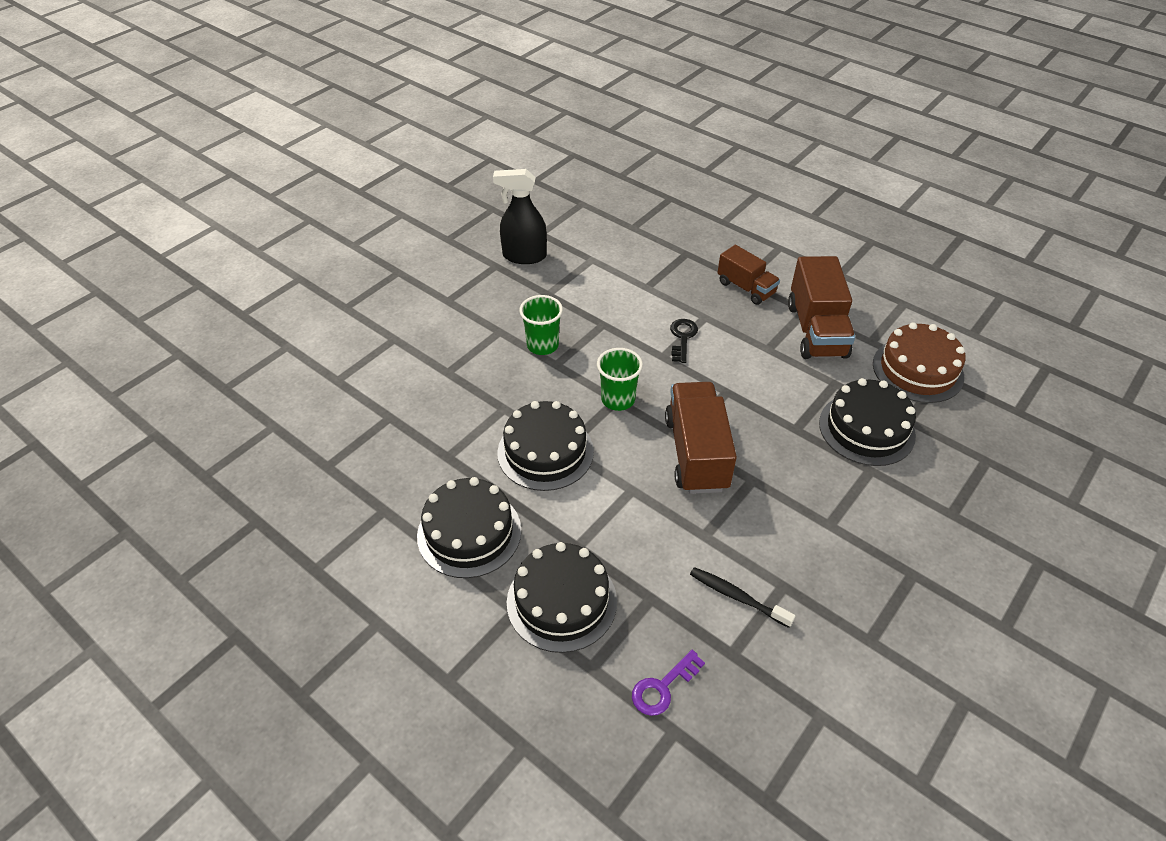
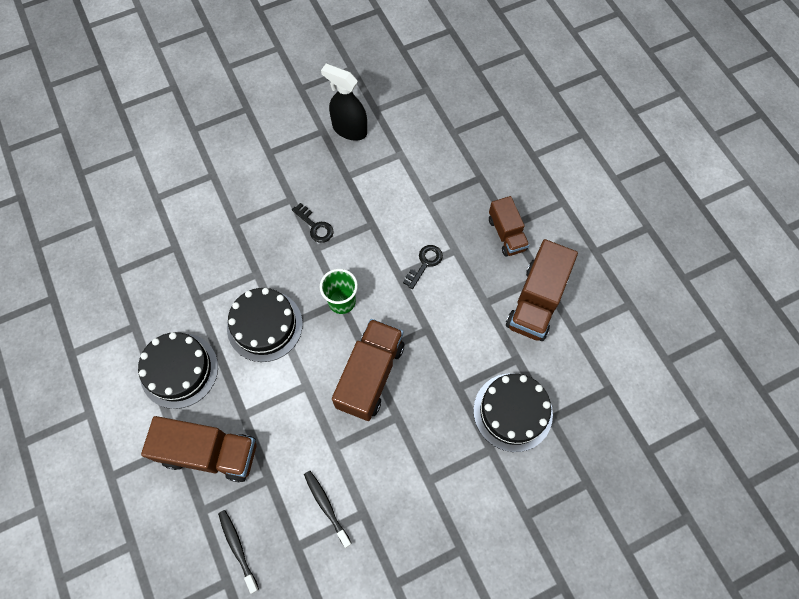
camera: 25 degrees right, 20 degrees up
(542, 345) = (315, 226): green cup -> black key
(561, 601) = (210, 453): black cake -> brown truck
(663, 687) = (237, 548): purple key -> black toothbrush
(917, 370) = (593, 375): brown cake -> none

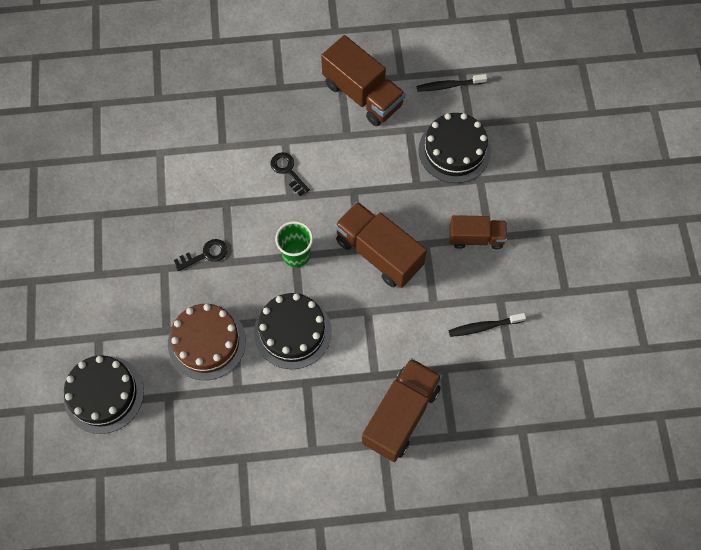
camera: 70 degrees left, 0 degrees up
(179, 370) = (307, 424): black cake -> black cake (104, 394)
(233, 258) = (207, 342): none -> brown cake
(237, 548) = (496, 412): black toothbrush -> black toothbrush (449, 85)
(349, 129) = (108, 189): black spray bottle -> none
(506, 234) = (287, 93): brown truck -> brown truck (476, 238)

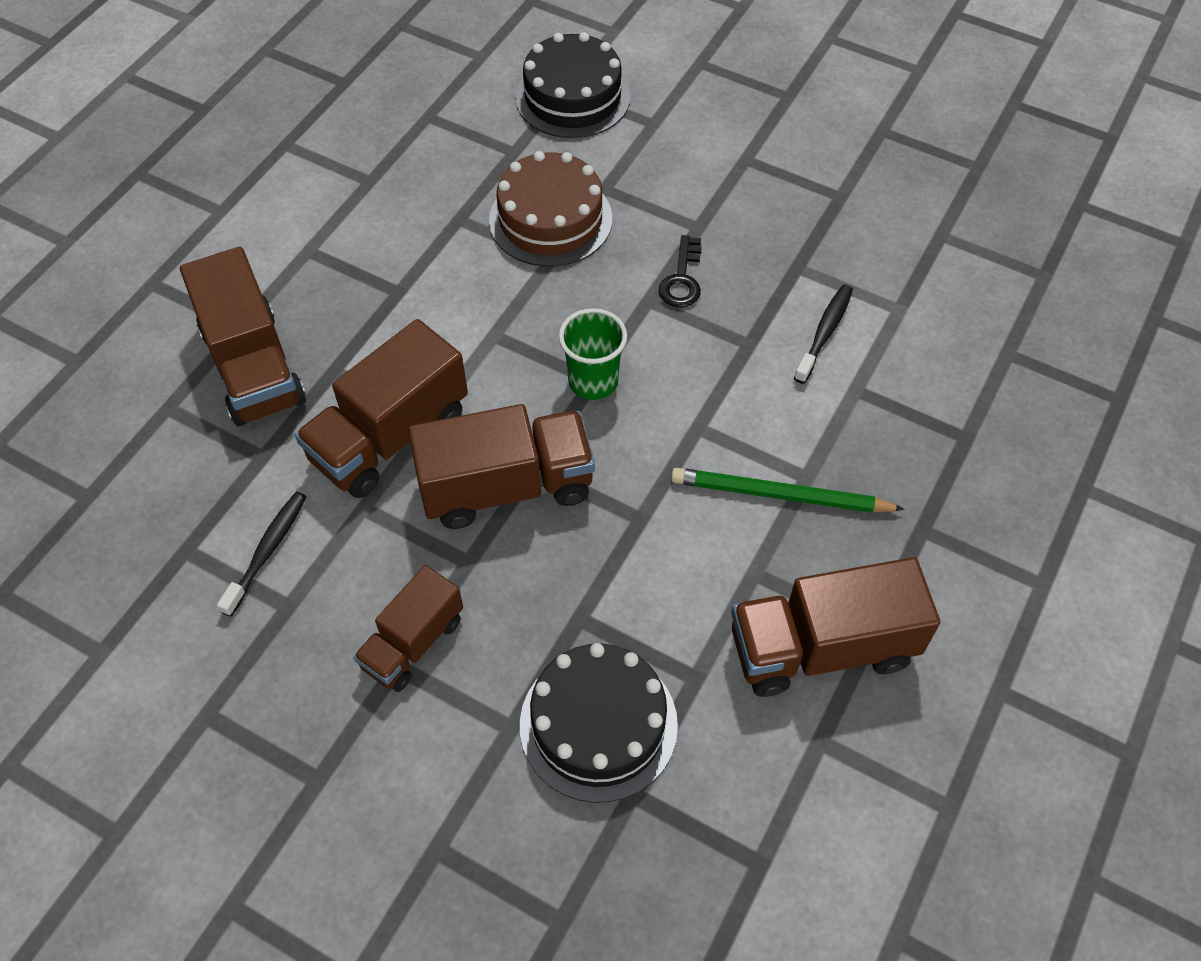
camera: 125 degrees right, 10 degrees down
(288, 171) = (746, 449): black key -> none
(292, 331) = (481, 314): black cake -> none
(302, 145) = (780, 495): none -> green pencil
(391, 321) = (390, 436): none -> brown truck
(449, 85) = (742, 814): black toothbrush -> black toothbrush (825, 332)

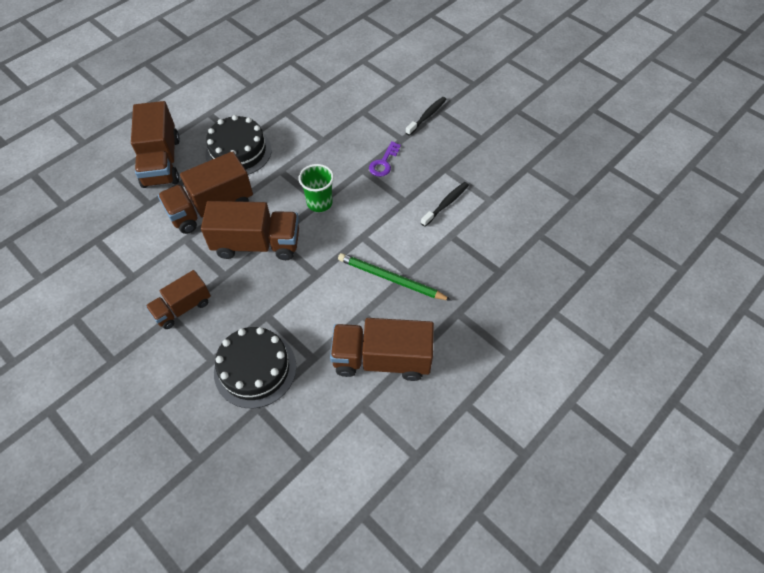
camera: 15 degrees right, 0 degrees up
(267, 551) = (133, 249): black toothbrush -> black toothbrush (427, 116)
(550, 219) = (330, 121): brown cake -> none
(572, 97) = (364, 65): black cake -> black cake (238, 151)
(682, 279) = (384, 162): black key -> purple key

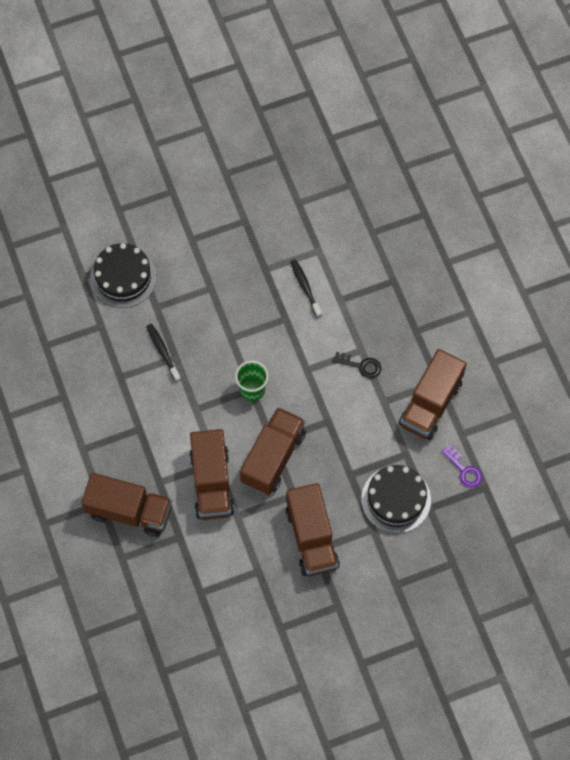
camera: 65 degrees left, 10 degrees up
(182, 308) = (311, 538): brown truck -> brown truck, size x1.61
(238, 151) = (152, 437): black cake -> black cake (123, 277)
(384, 162) = (232, 316): purple key -> purple key (464, 470)
(391, 279) = (361, 366): green pencil -> black key
(427, 116) = (193, 253): black toothbrush -> black toothbrush (163, 351)

